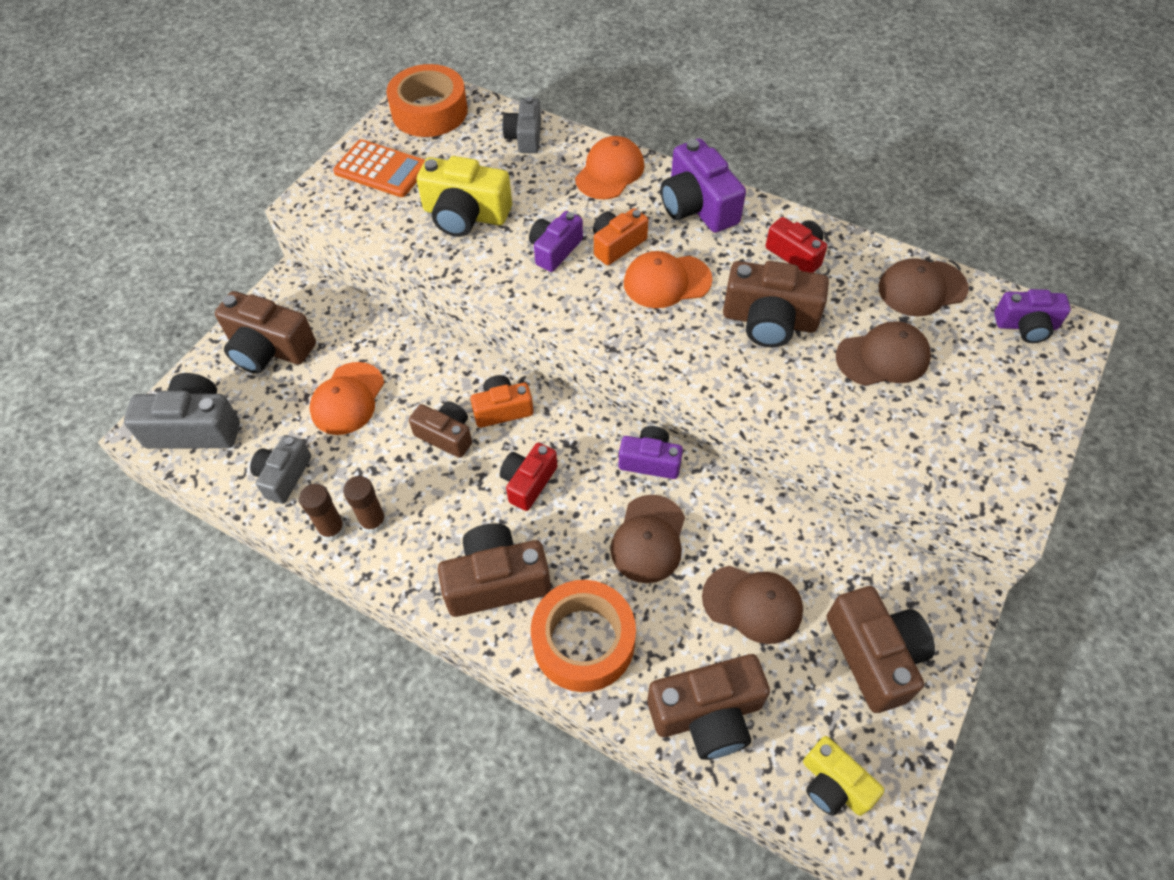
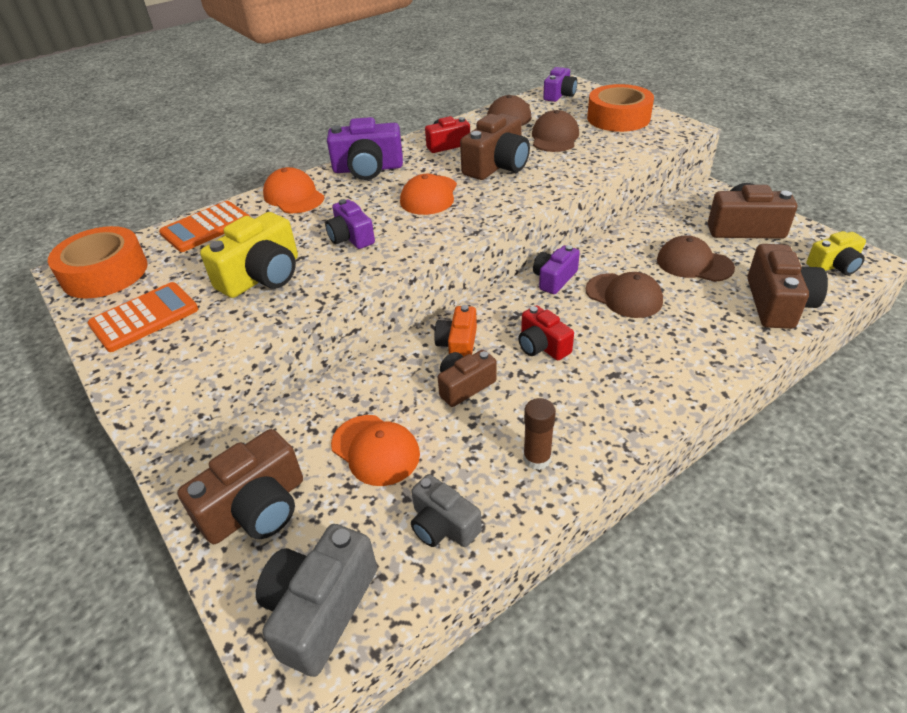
camera: 65 degrees left, 15 degrees down
(332, 529) = (531, 494): brown glue stick -> none
(496, 581) = (633, 386): brown camera -> none
(525, 137) = (206, 227): grey camera -> orange calculator
(583, 641) = (705, 349): orange tape -> orange tape (618, 118)
(617, 245) = (373, 208): orange camera -> none
(752, 604) = (694, 264): brown cap -> brown cap turned 105 degrees counterclockwise

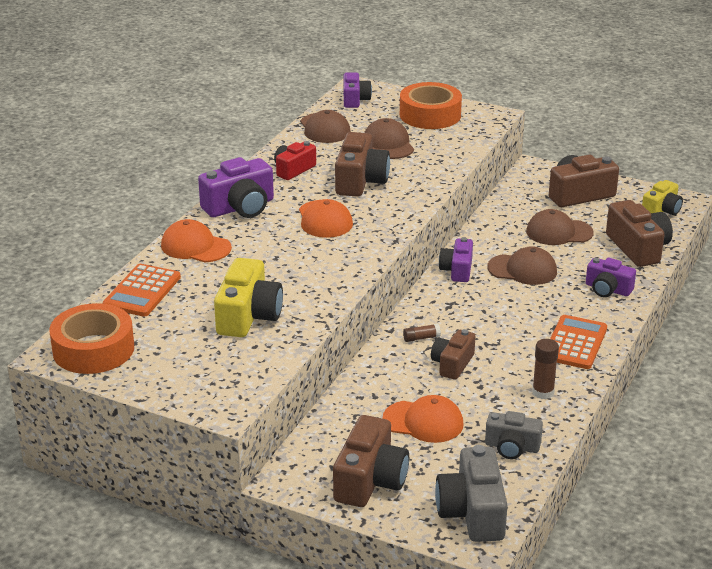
camera: 30 degrees left, 10 degrees down
(144, 317) = (182, 370): orange calculator -> orange calculator (575, 343)
(351, 237) = (292, 269): purple camera -> purple camera (607, 289)
(458, 344) = (421, 338): orange camera -> brown glue stick
(542, 346) = (488, 321): red camera -> none

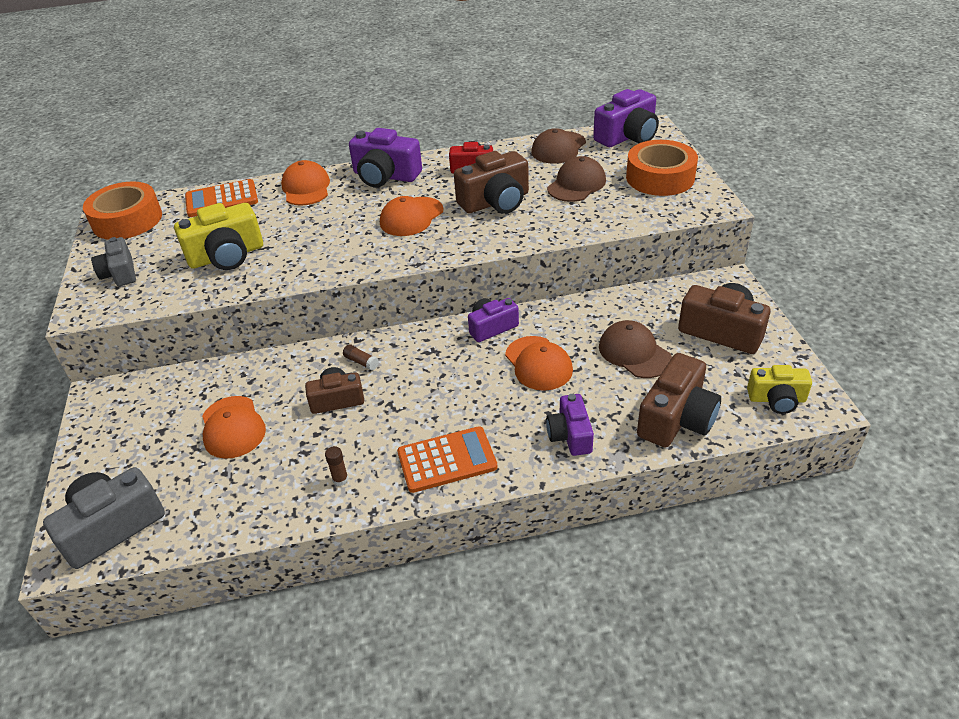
camera: 55 degrees right, 10 degrees up
(355, 99) = (627, 136): purple camera -> purple camera, size x1.57
(370, 480) = (125, 440): brown camera -> none
(512, 447) = (232, 503): grey camera -> grey camera (120, 273)
(522, 270) = (538, 363): brown cap -> orange cap
(543, 392) = (340, 479): brown glue stick -> brown glue stick, size x0.63

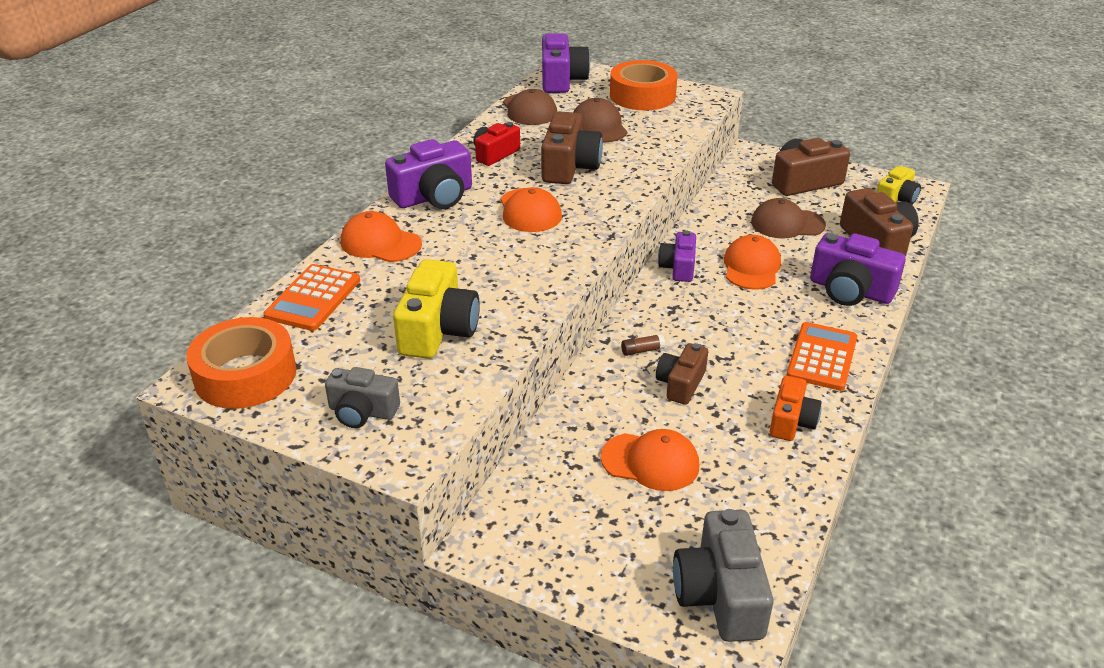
camera: 55 degrees left, 5 degrees down
(340, 479) = (791, 421): brown glue stick -> orange camera
(538, 363) = (751, 267): orange cap -> orange cap turned 90 degrees counterclockwise
(570, 435) = (850, 290): purple camera -> purple camera, size x1.57

